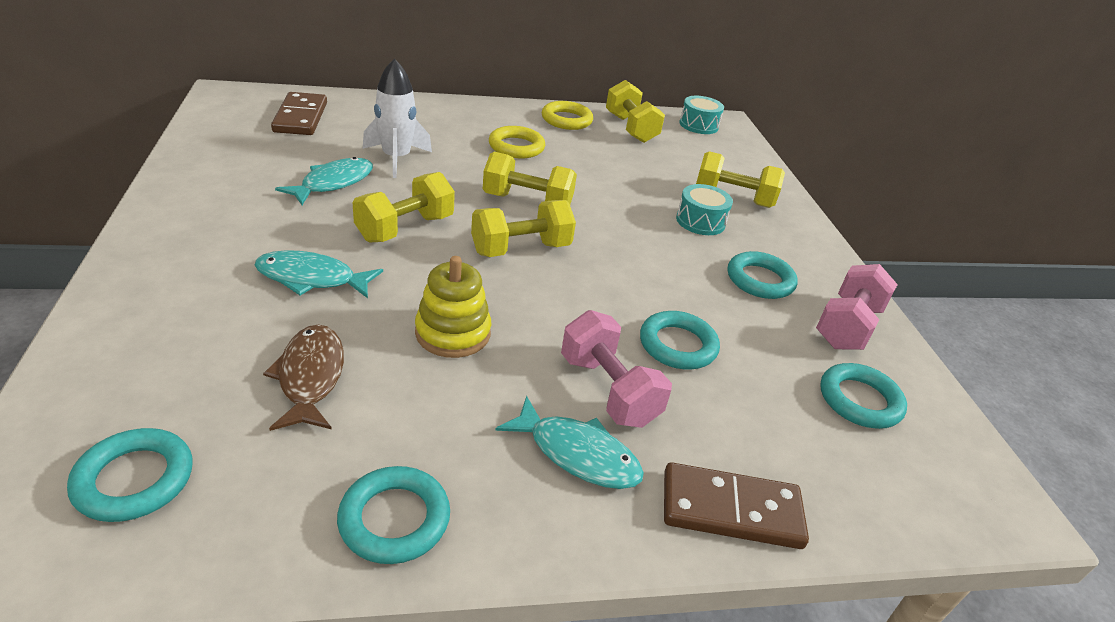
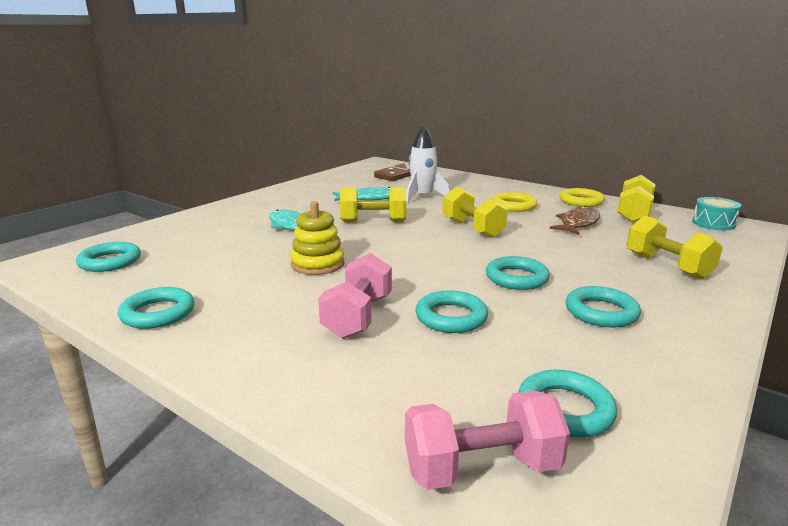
camera: 50 degrees right, 15 degrees down
(310, 377) = (224, 256): brown fish -> brown fish (578, 224)
(521, 249) = (426, 245): yellow dumbbell -> none
(577, 454) = (284, 333): turquoise fish -> none
(657, 264) = (516, 278): none -> turquoise ring
(700, 221) = (604, 269): turquoise drum -> none
(731, 509) = (324, 402): brown domino -> none
(847, 326) = (648, 366): pink dumbbell -> pink dumbbell (481, 468)

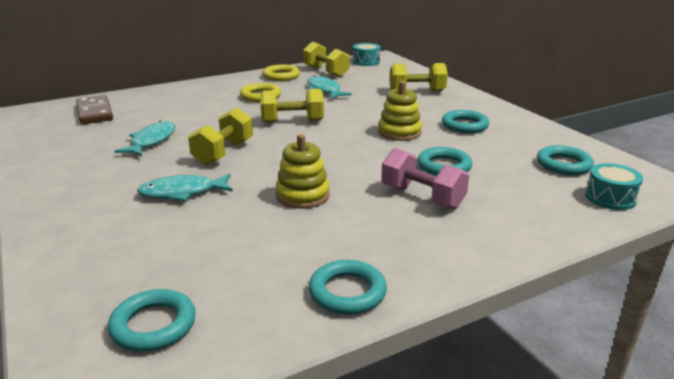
camera: 65 degrees left, 5 degrees up
(422, 197) = (184, 119): white rocket -> none
(481, 468) = (610, 198): pink dumbbell -> turquoise drum
(516, 278) = (399, 132): turquoise ring -> yellow stacking toy
(578, 224) = (324, 90): brown fish -> turquoise fish

